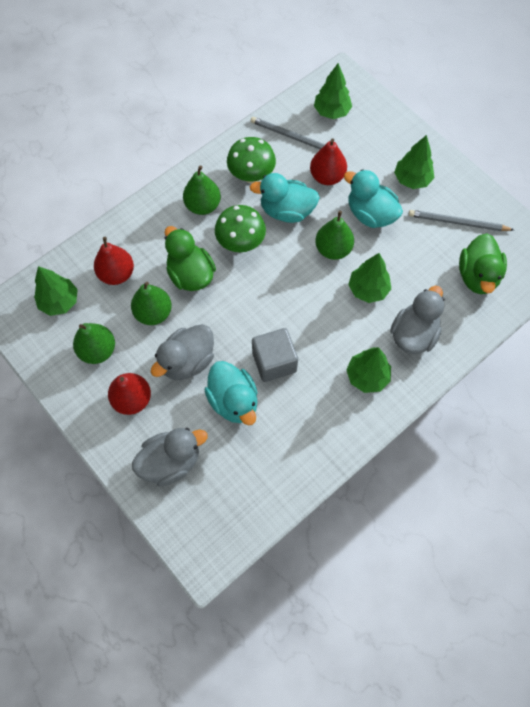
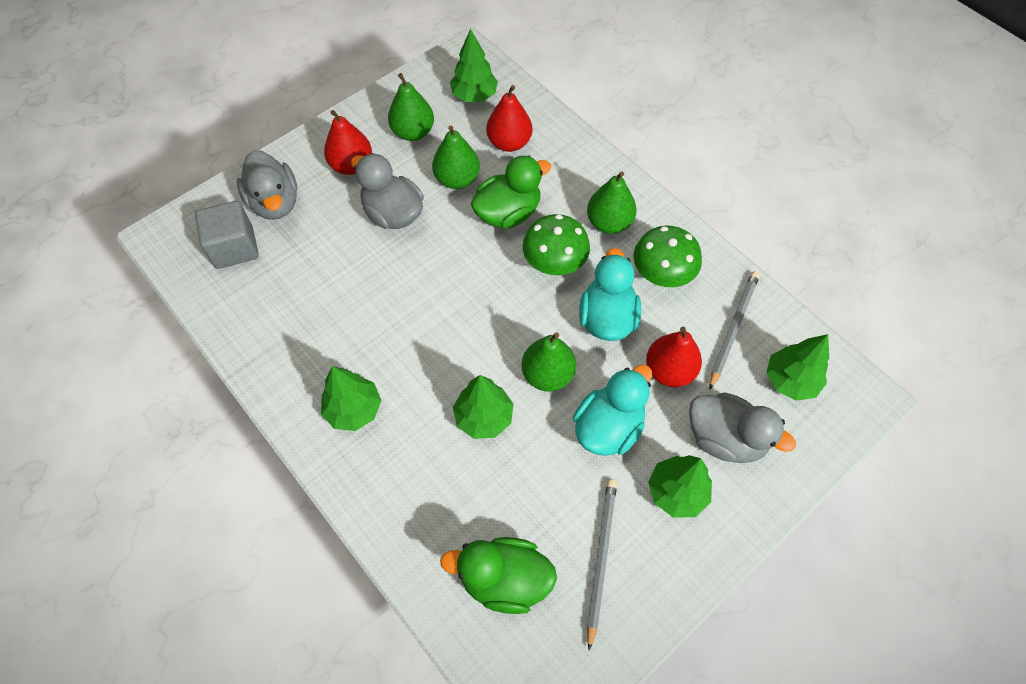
camera: 90 degrees right, 5 degrees down
(233, 401) = (338, 260): turquoise duck -> none
(274, 362) = (384, 302): grey cube -> grey cube (234, 247)
(413, 334) = (411, 474): grey duck -> grey duck (725, 438)

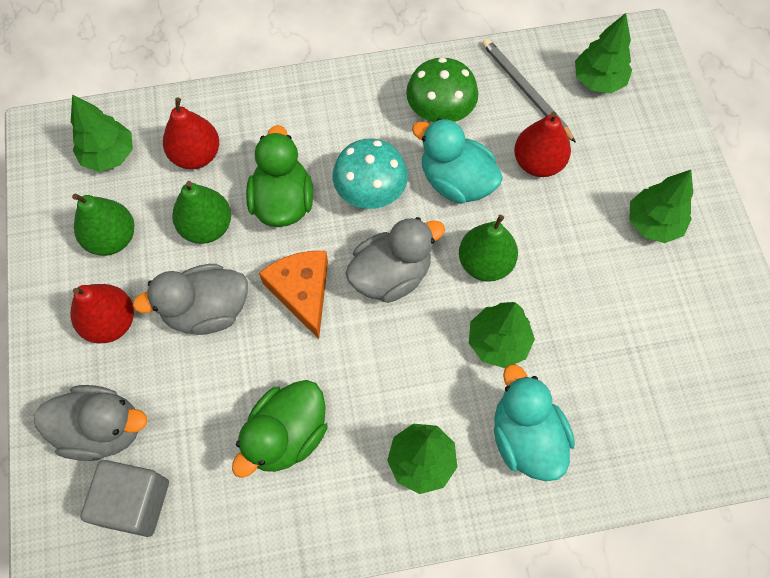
camera: 60 degrees left, 5 degrees up
(443, 262) = (302, 291): none -> orange cheese
(504, 579) = (665, 406): green duck -> green duck (287, 435)
(554, 265) = (370, 193): green mushroom -> turquoise mushroom
(601, 558) = (683, 315): grey pencil -> none
(608, 427) = (565, 242): turquoise duck -> turquoise duck (525, 437)
(609, 223) = (354, 122): green pear -> none
(725, 438) = (624, 159): grey duck -> grey duck (391, 275)

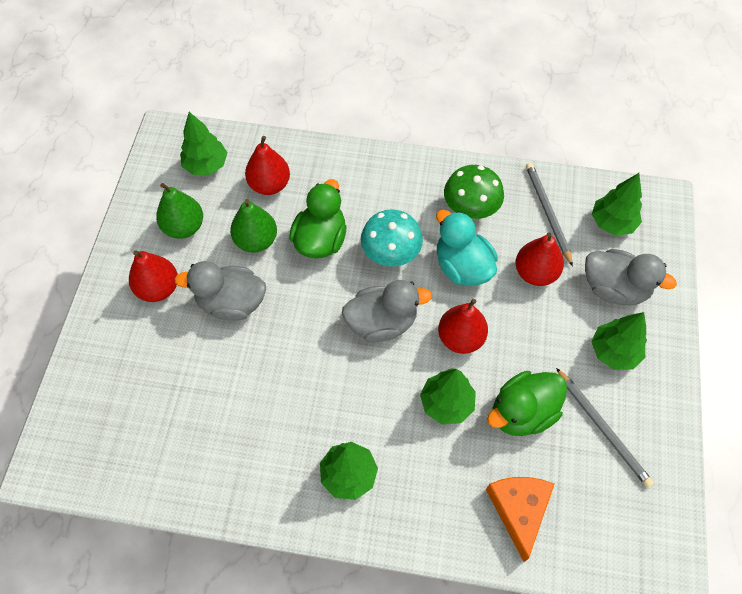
camera: 20 degrees right, 5 degrees down
(103, 429) = (121, 365): grey duck -> grey duck (614, 288)
(135, 502) = (123, 427): grey cube -> none
(287, 435) = (253, 417): green duck -> green duck (522, 412)
(302, 291) = (308, 312): orange cheese -> orange cheese (519, 510)
(485, 263) = (460, 338): green pear -> red pear
(525, 437) = (439, 486): turquoise duck -> none
(673, 311) = (602, 428): none -> grey pencil

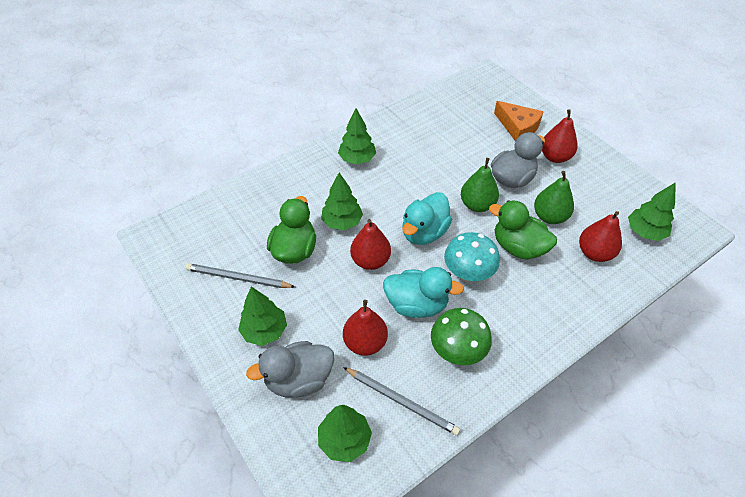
camera: 135 degrees right, 10 degrees down
(184, 227) = (594, 191): green pear -> green pear (477, 205)
(320, 240) = (518, 247): green duck -> green duck turned 150 degrees clockwise
(382, 323) = (424, 232): grey duck -> turquoise duck
(519, 510) = (256, 205): orange cheese -> orange cheese (518, 127)

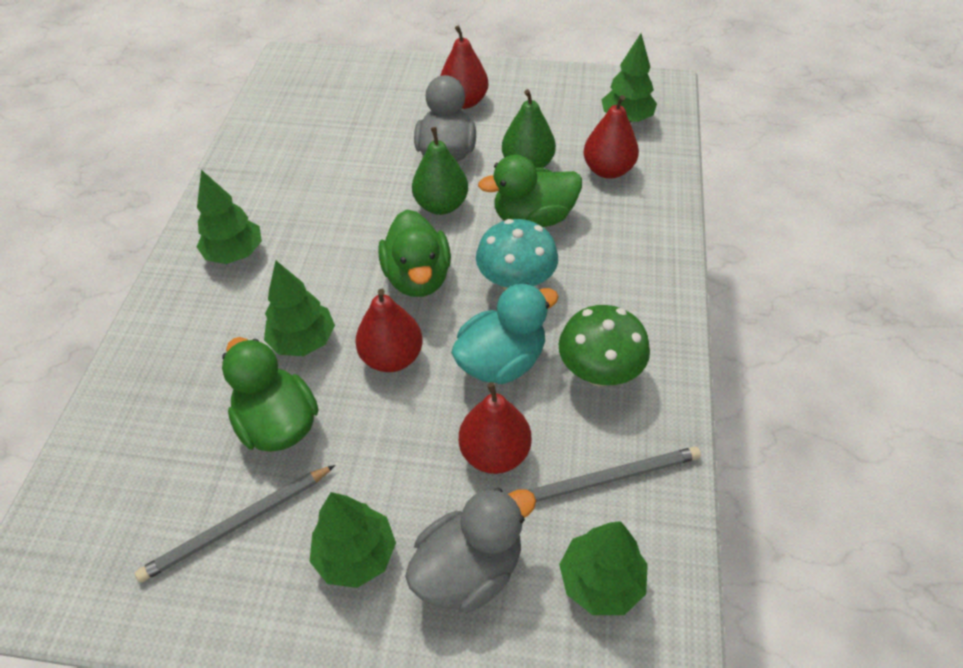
camera: 45 degrees left, 0 degrees up
(299, 379) = (469, 569): grey duck -> grey duck turned 150 degrees counterclockwise
(424, 232) = (418, 277): turquoise duck -> green duck
(518, 127) = (390, 95): orange cheese -> none

